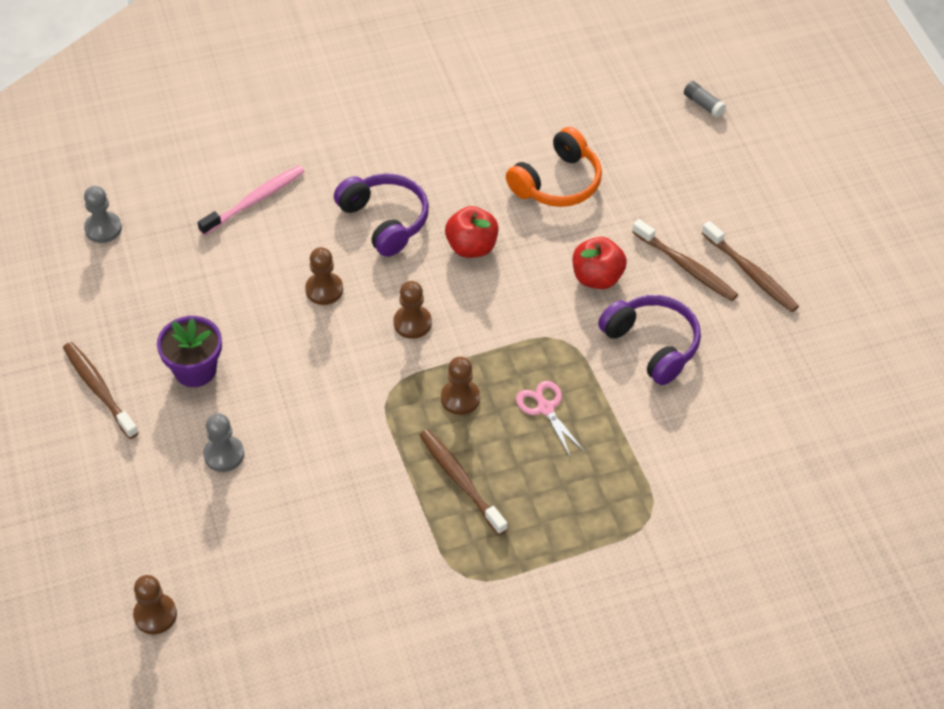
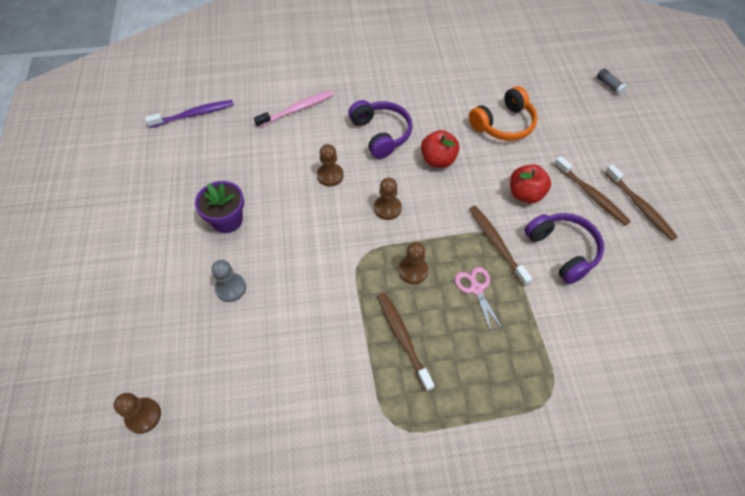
camera: 10 degrees right, 5 degrees up
(99, 389) = (157, 224): brown toothbrush -> brown toothbrush (496, 243)
(103, 228) = (194, 114): grey pawn -> purple toothbrush

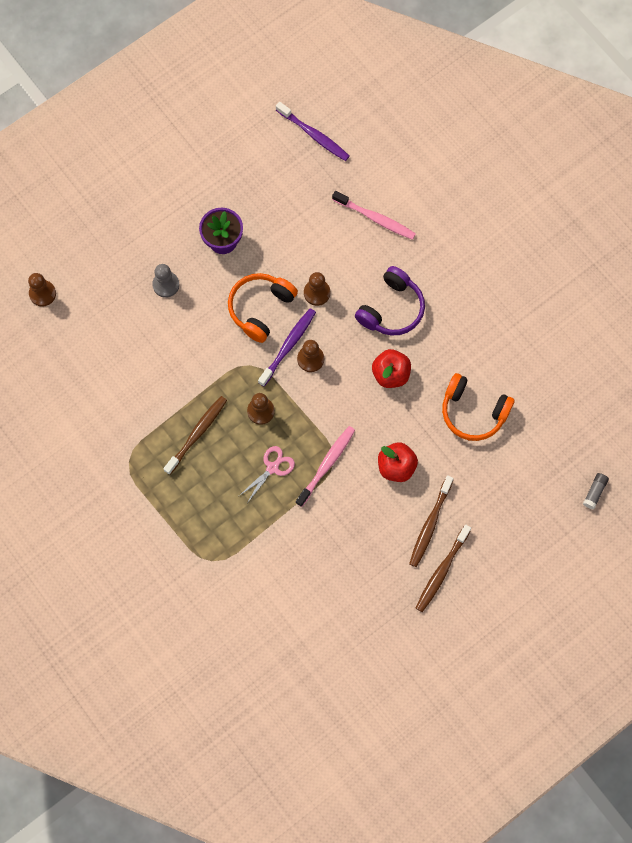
camera: 60 degrees right, 15 degrees up
(313, 222) = (260, 308): none -> orange headphones
(364, 219) = (288, 346): none -> purple toothbrush
(496, 243) = (326, 465): brown toothbrush -> pink toothbrush
(562, 250) = (351, 521): purple headphones -> none

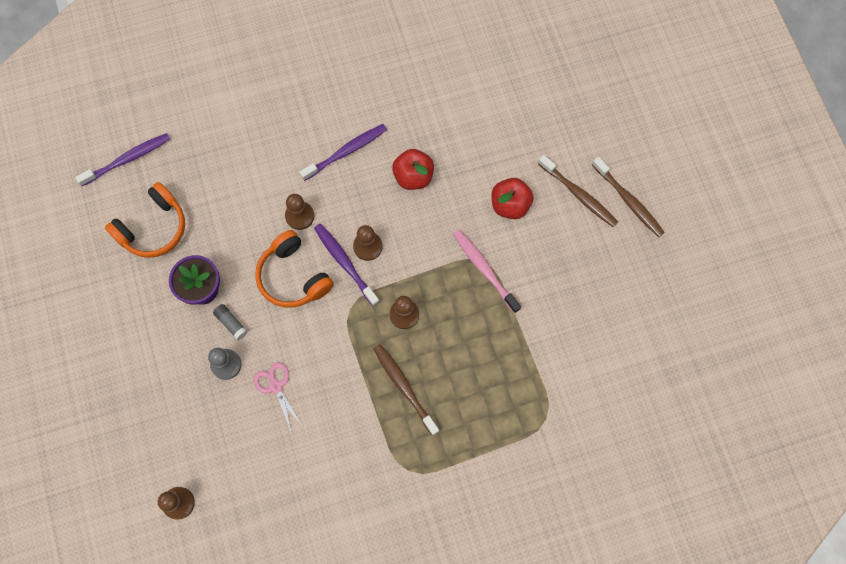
camera: 70 degrees left, 0 degrees up
(272, 468) = (469, 323): pink scissors -> pink scissors (276, 386)
(375, 218) = (245, 133): pink toothbrush -> none
(391, 309) = (346, 152): purple headphones -> purple toothbrush
(473, 412) = (480, 116): orange headphones -> orange headphones (153, 228)
(594, 492) = (596, 41): grey glue stick -> grey glue stick (231, 323)

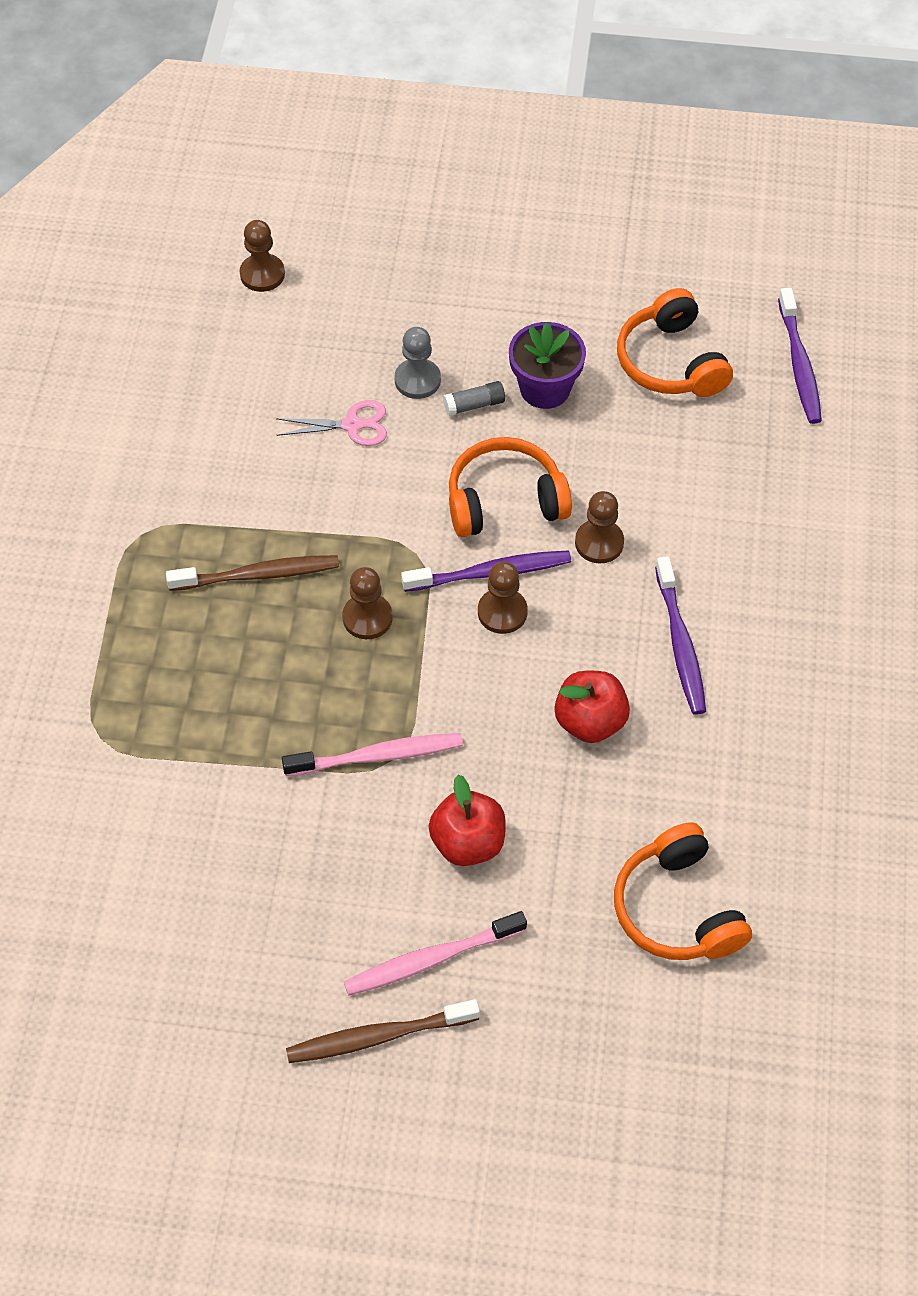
camera: 115 degrees right, 15 degrees down
(495, 99) = (677, 908): none -> orange headphones
(579, 195) = (431, 959): brown toothbrush -> pink toothbrush

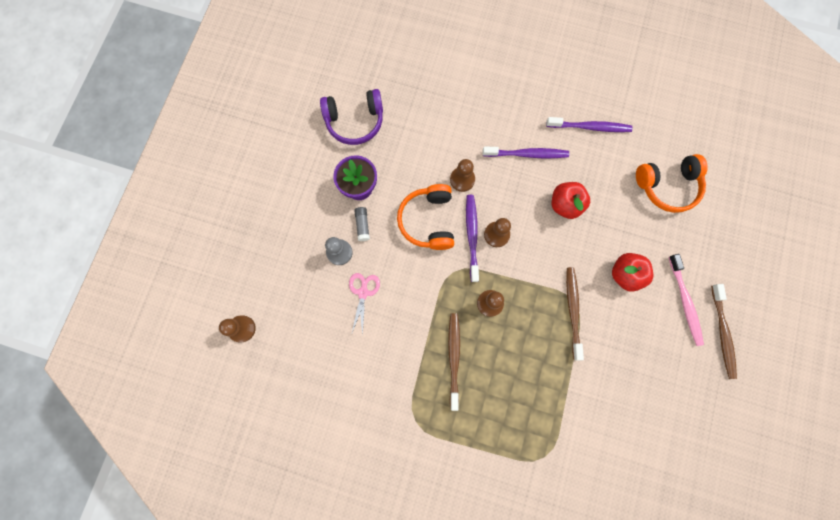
camera: 80 degrees left, 20 degrees up
(378, 756) = (572, 310): pink toothbrush -> brown toothbrush
(670, 362) = (355, 121): orange headphones -> purple headphones
(799, 364) = (369, 61): purple toothbrush -> purple toothbrush (590, 127)

